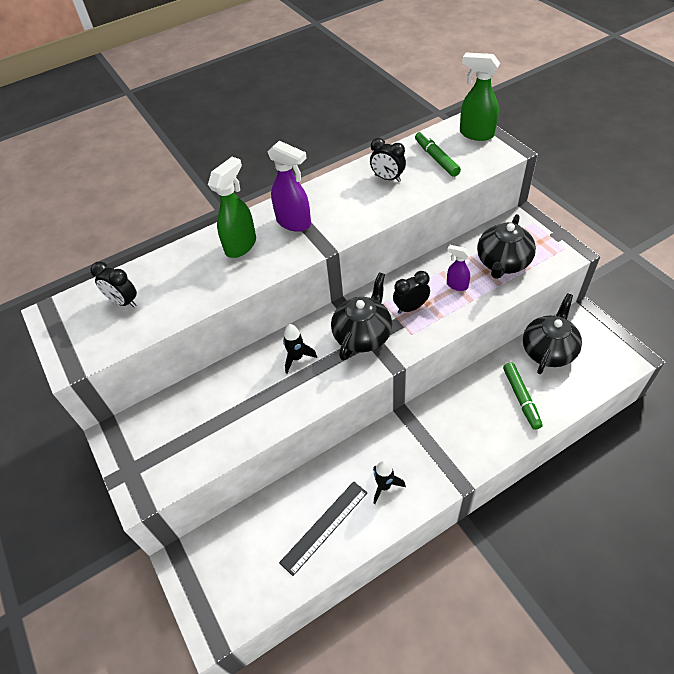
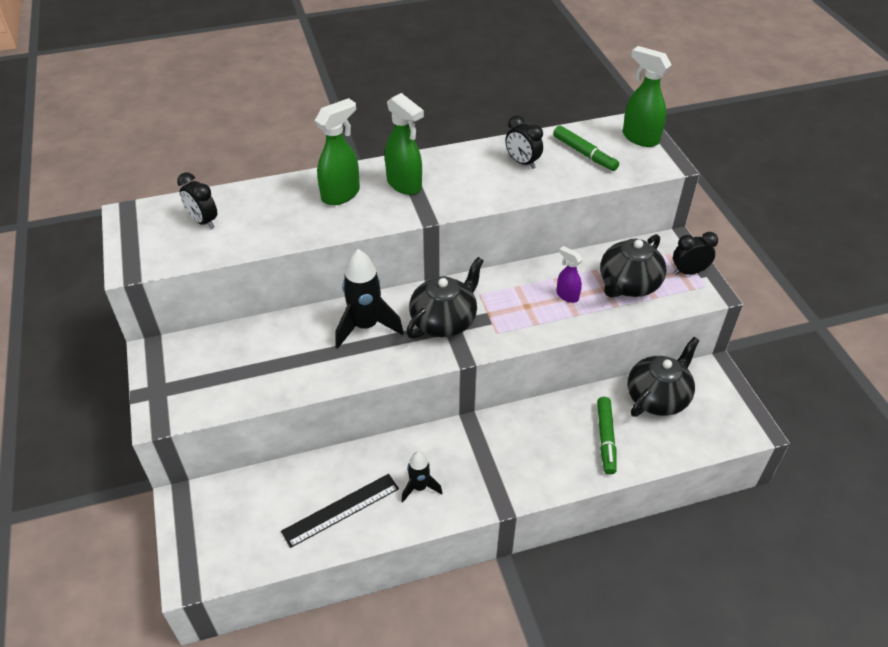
camera: 10 degrees right, 5 degrees down
(294, 223) = (404, 185): purple spray bottle -> green spray bottle
(297, 358) = (366, 326): black rocket -> black rocket, size x1.73
(410, 308) = (507, 306): black clock -> black clock (689, 272)
(436, 158) = (584, 154): green marker -> green marker turned 150 degrees clockwise

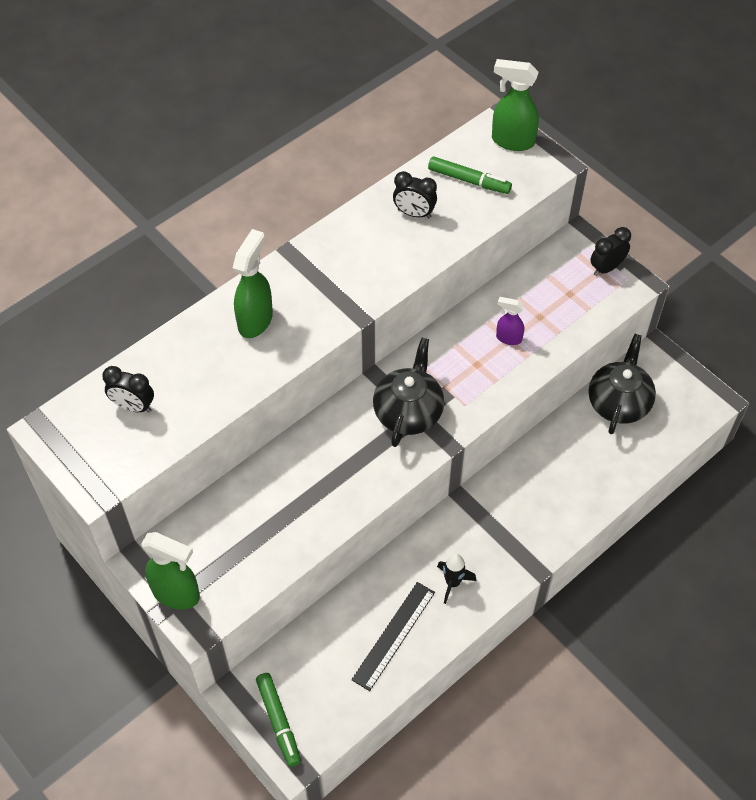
camera: 25 degrees left, 10 degrees up
(366, 326) = (336, 448): black rocket -> none
(404, 185) = (313, 284): green spray bottle -> green spray bottle (177, 594)
(605, 439) = (592, 464): green marker -> green marker (278, 721)
(628, 284) = (558, 304): black teapot -> none

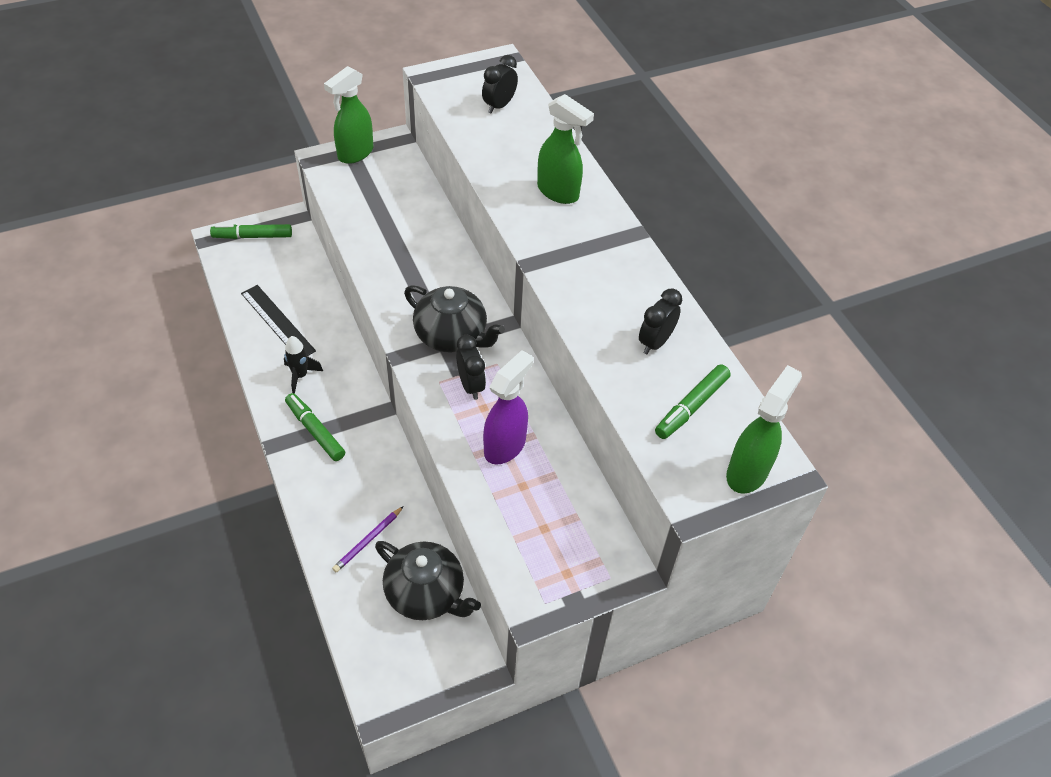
camera: 105 degrees right, 5 degrees down
(508, 338) = (505, 446): purple spray bottle -> purple spray bottle, size x1.71
(508, 543) = (315, 431): none -> green marker
(595, 458) = (368, 540): none -> purple pencil
(606, 268) = (569, 583): black clock -> black clock (471, 385)

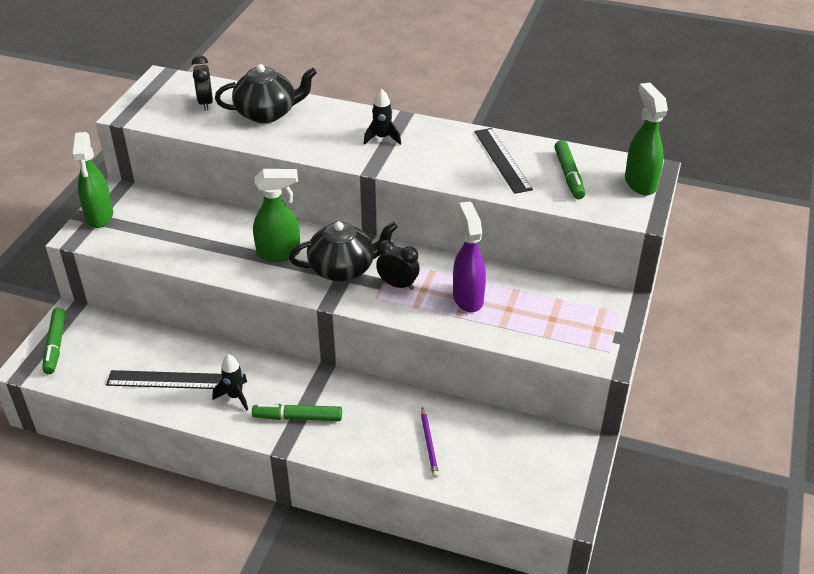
camera: 45 degrees left, 10 degrees down
(252, 236) = (55, 345): green marker -> green marker turned 45 degrees counterclockwise
(426, 593) = (505, 438): black teapot -> black teapot (267, 113)
(558, 192) = (324, 125): green spray bottle -> green spray bottle (279, 253)
(585, 240) = (382, 138): none -> black rocket
(655, 342) = (502, 160): black clock -> black ruler

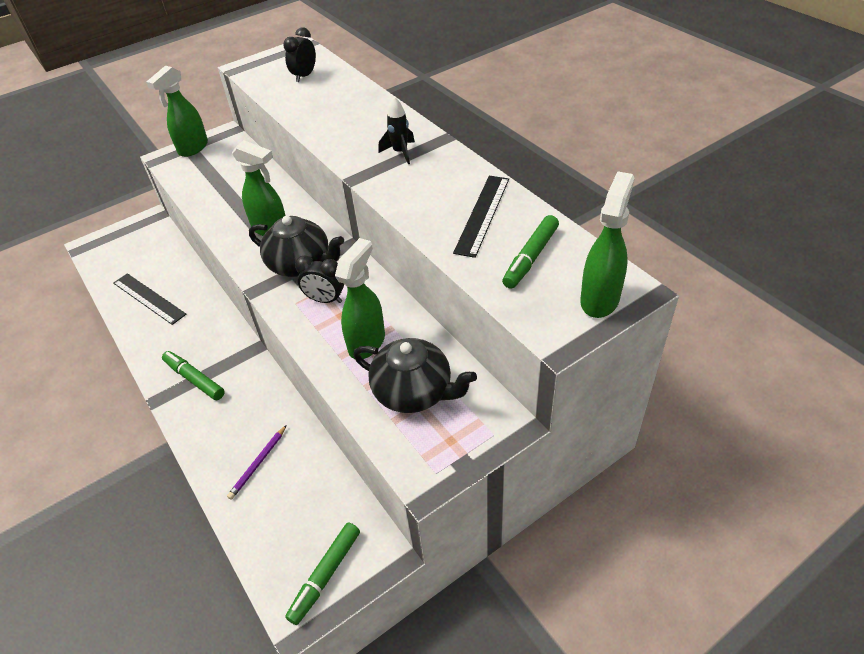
camera: 40 degrees right, 5 degrees up
(55, 345) = (119, 238): green marker -> green marker (325, 575)
(235, 396) = (175, 337): black rocket -> none
(267, 113) = (337, 99): black teapot -> black teapot (414, 392)
(398, 285) = (325, 300): black clock -> black clock turned 135 degrees clockwise
(467, 298) = (367, 342): purple spray bottle -> green spray bottle

